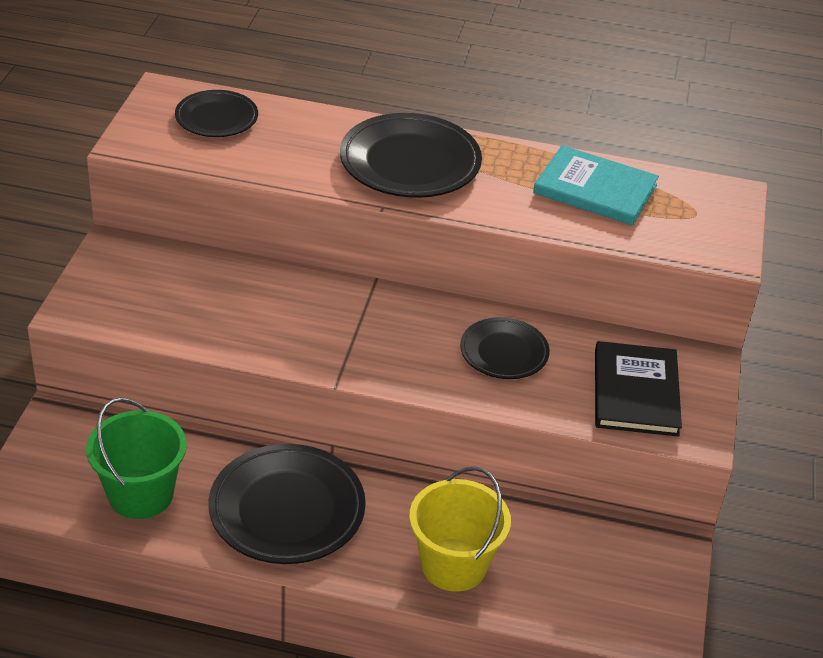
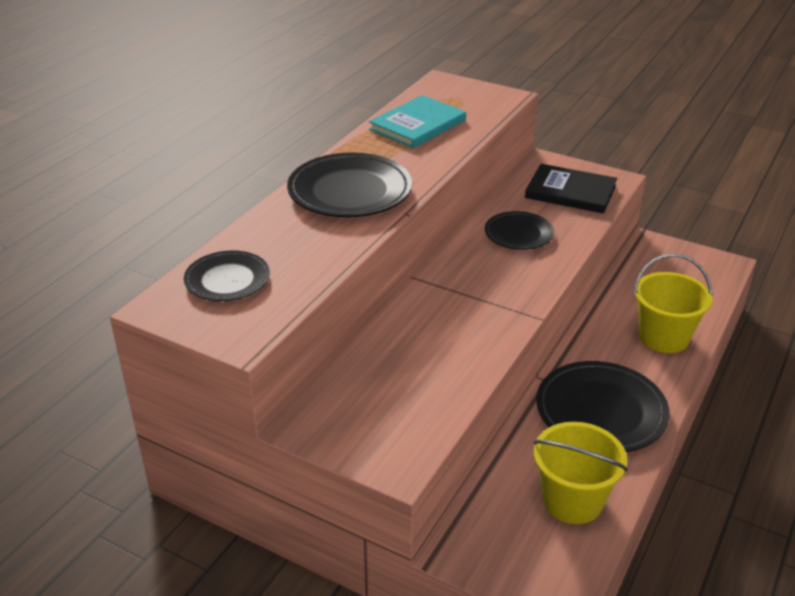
camera: 70 degrees left, 5 degrees down
(141, 494) = (572, 500): green bucket -> yellow bucket

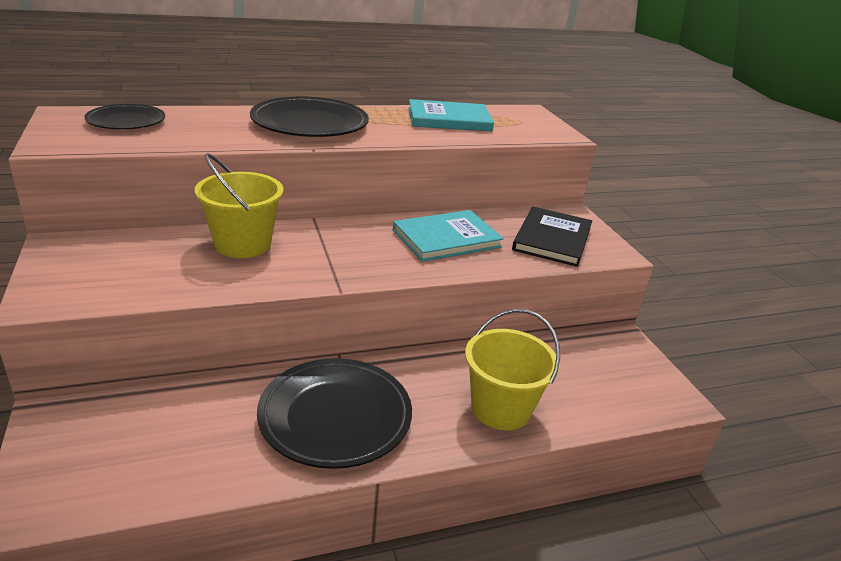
camera: 40 degrees right, 5 degrees down
(518, 234) = (446, 239): black plate -> turquoise book
(570, 192) = (552, 239): black book -> black book turned 45 degrees clockwise
(572, 500) = (184, 455): yellow bucket -> yellow bucket (243, 244)

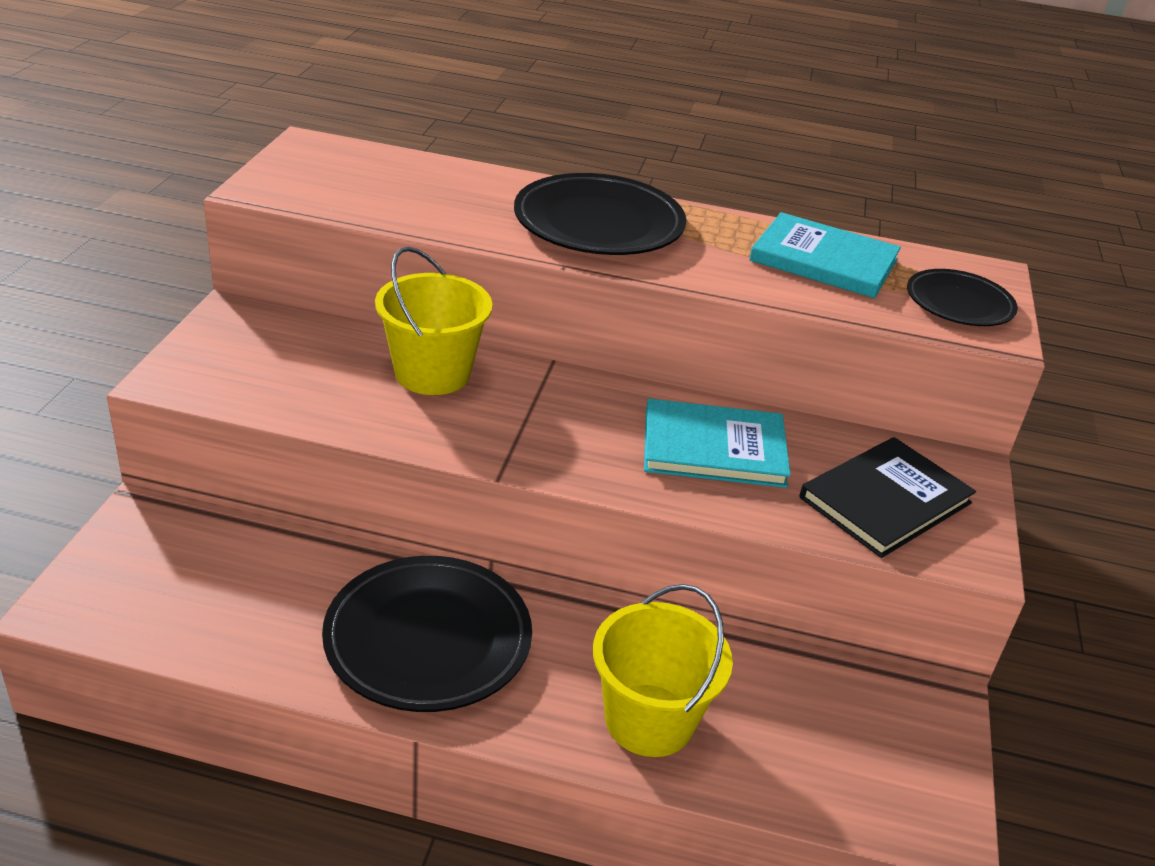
camera: 30 degrees right, 5 degrees up
(126, 121) = (368, 171): black plate -> black plate (959, 304)

